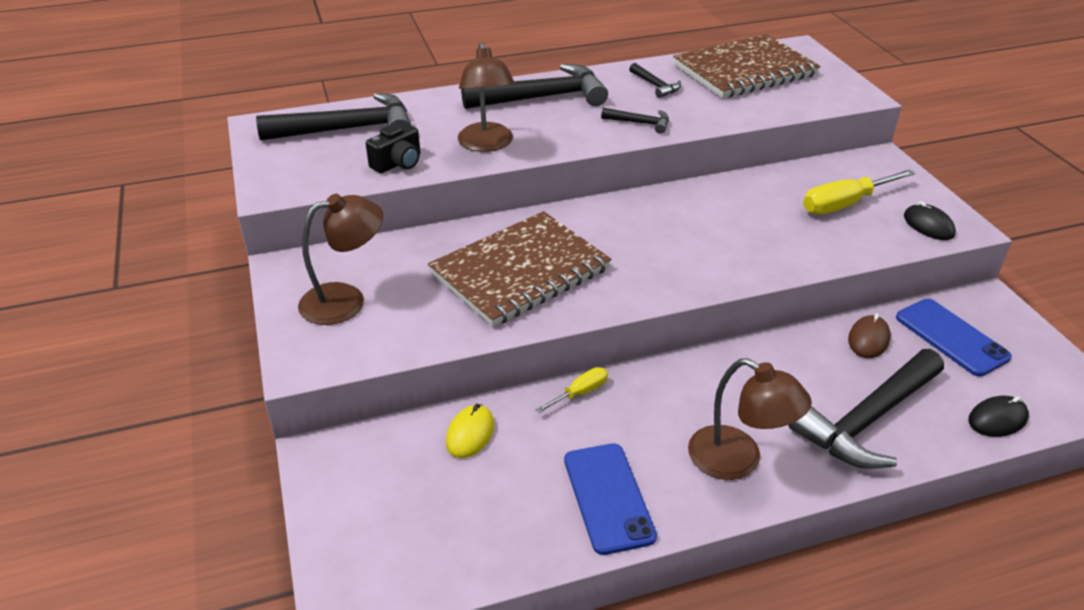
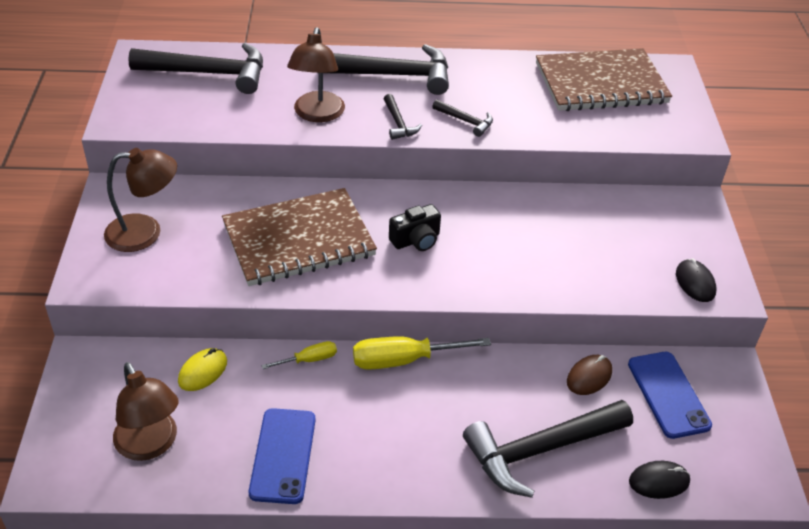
camera: 15 degrees right, 5 degrees up
(398, 163) = (232, 117): black camera -> black camera (416, 240)
(655, 86) = (504, 83): black hammer -> black hammer (398, 123)
(738, 461) = (406, 454): brown lamp -> brown lamp (151, 445)
(845, 204) = (628, 242): yellow screwdriver -> yellow screwdriver (404, 360)

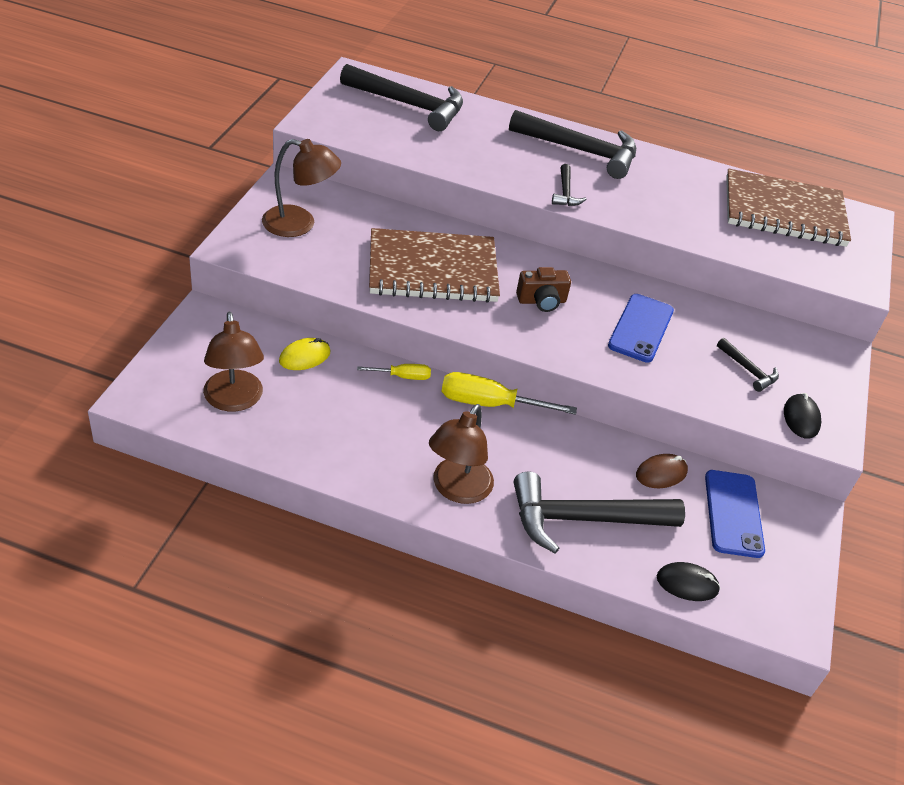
camera: 15 degrees right, 0 degrees up
(283, 455) = (344, 446): blue phone -> blue phone (641, 328)
(317, 114) = (492, 165): brown lamp -> brown lamp (457, 490)
(416, 240) = (541, 301): black camera -> brown camera
(466, 121) = (631, 208): black hammer -> black hammer (748, 370)

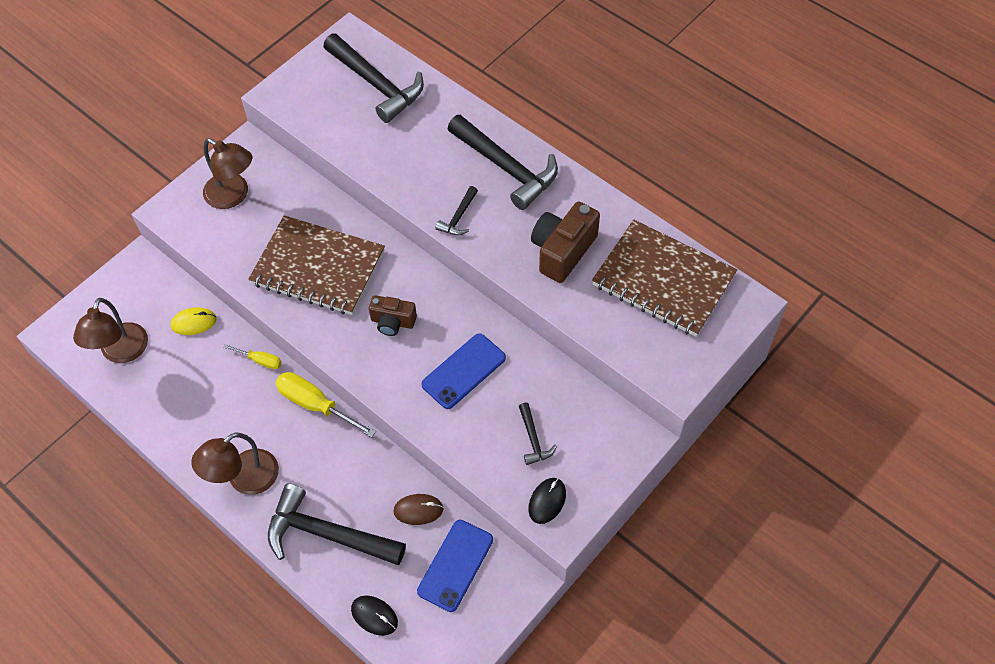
camera: 30 degrees right, 15 degrees up
(680, 204) = (562, 251): none -> brown camera

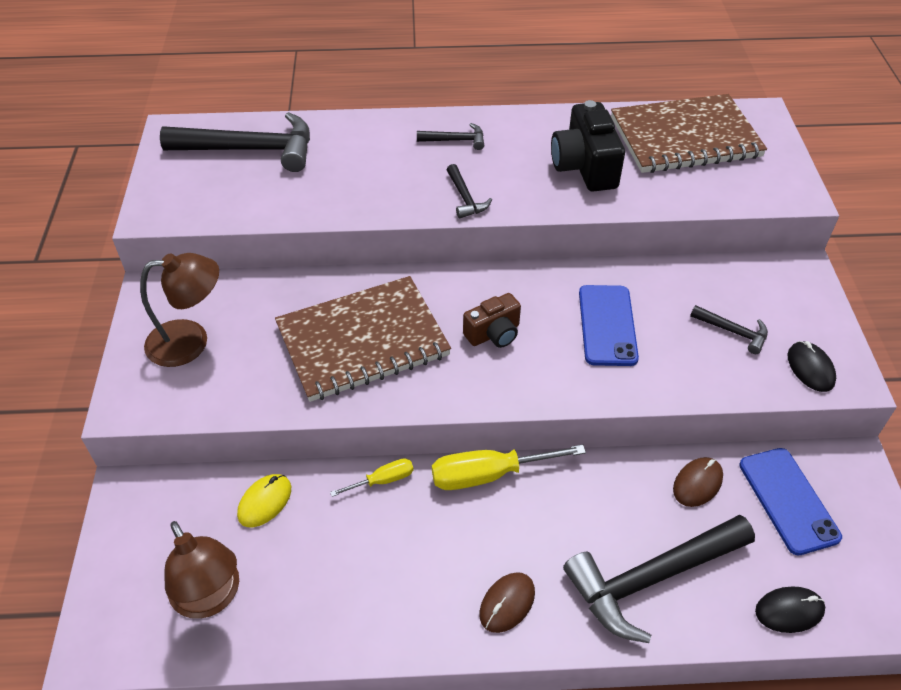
camera: 45 degrees left, 10 degrees down
(244, 479) = (507, 603): brown lamp -> brown mouse
(506, 168) = (456, 140): black hammer -> black hammer, size x0.46
(562, 251) = (584, 167): brown camera -> black camera

